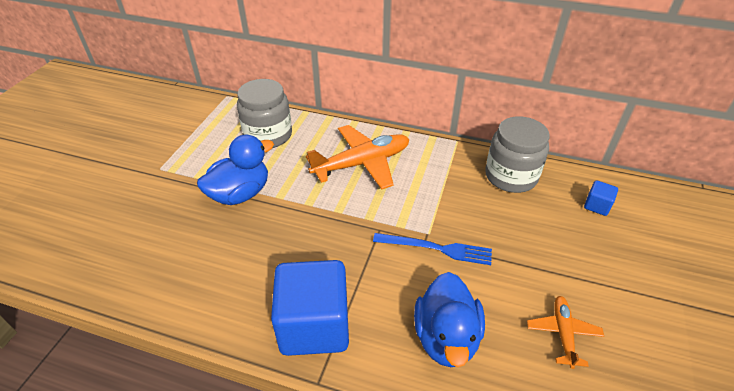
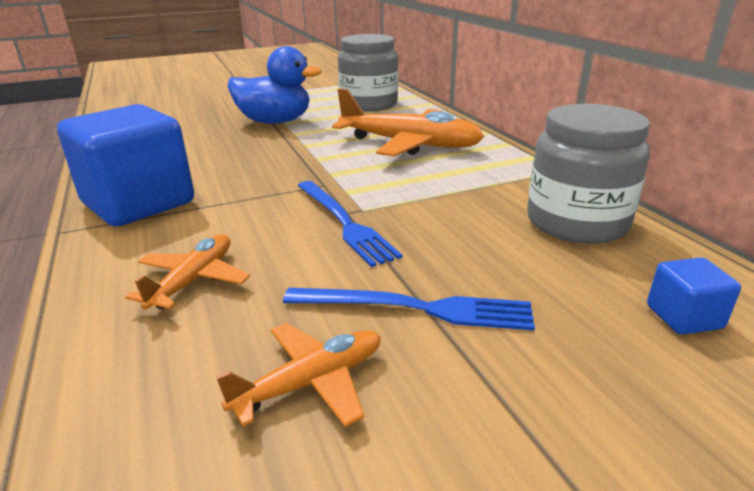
camera: 50 degrees right, 15 degrees down
(446, 337) = (194, 280): blue duck -> orange plane
(536, 271) = (416, 308): none -> blue fork

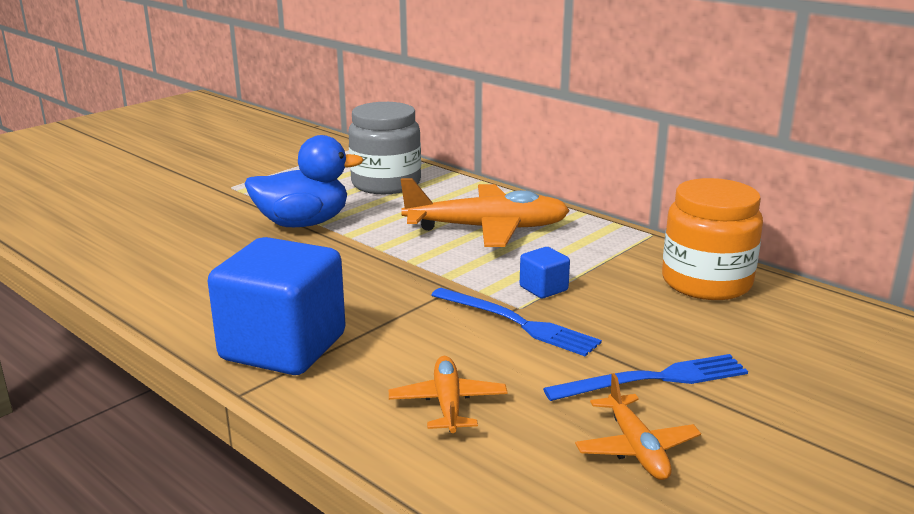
camera: 25 degrees left, 5 degrees down
(311, 383) = (636, 448): orange plane -> orange plane turned 135 degrees clockwise
(576, 222) = (706, 282): grey jar -> orange jar
(683, 317) = (831, 340): blue cube -> blue cube (543, 289)

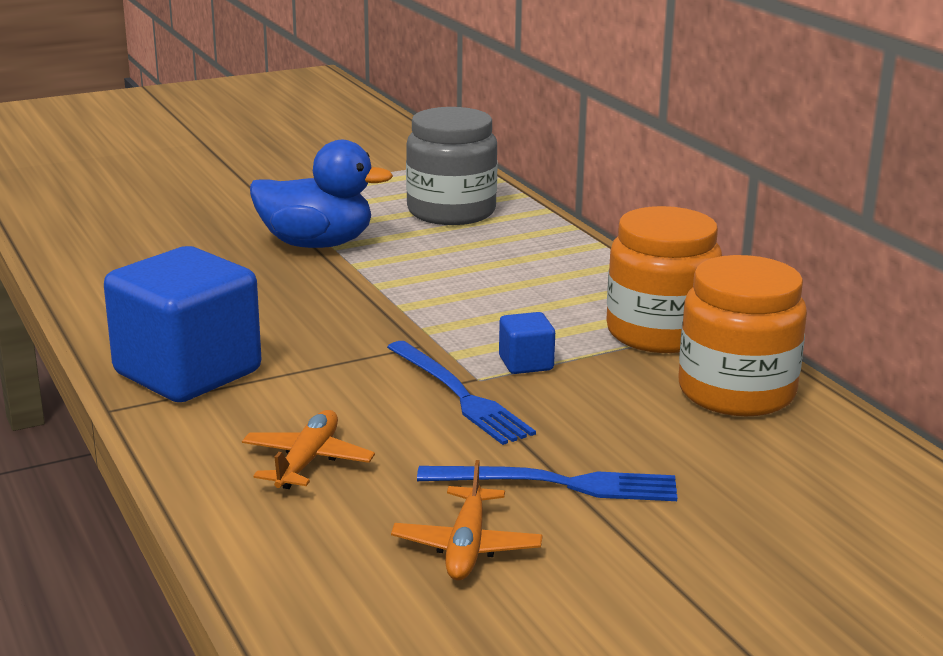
camera: 20 degrees right, 0 degrees up
(487, 229) = (524, 284): orange plane -> none
(614, 248) = (660, 333): none -> orange jar

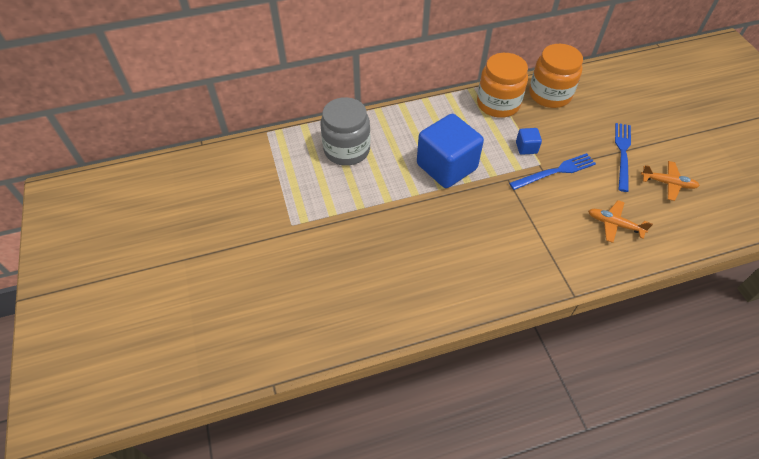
camera: 80 degrees left, 30 degrees up
(188, 373) = (536, 265): blue cube -> blue cube (446, 166)
(316, 244) = (383, 208): blue duck -> none

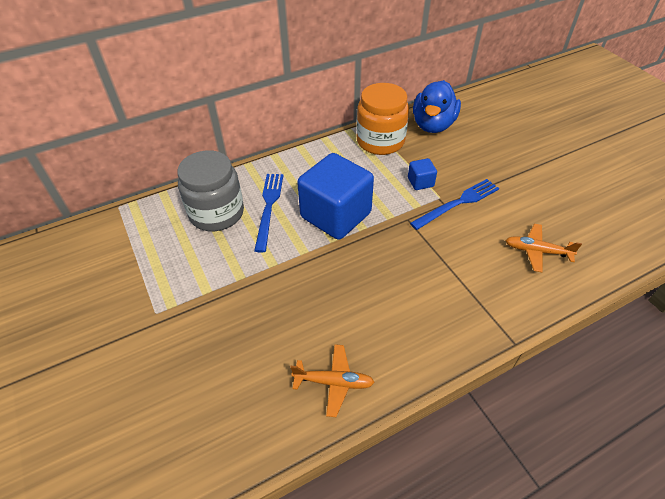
camera: 10 degrees left, 5 degrees down
(549, 94) = (433, 125): orange jar -> blue duck
(622, 154) = (524, 174): blue fork -> blue fork (268, 207)
(668, 183) = (580, 198): orange plane -> orange plane (334, 382)

